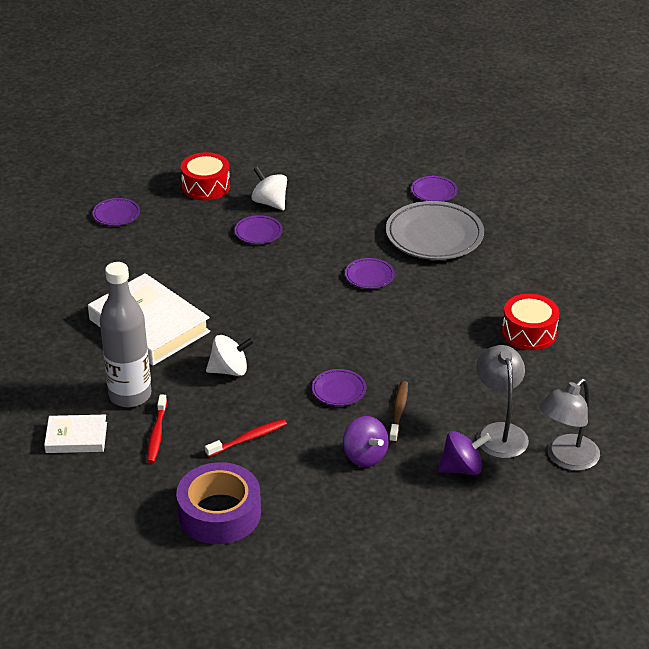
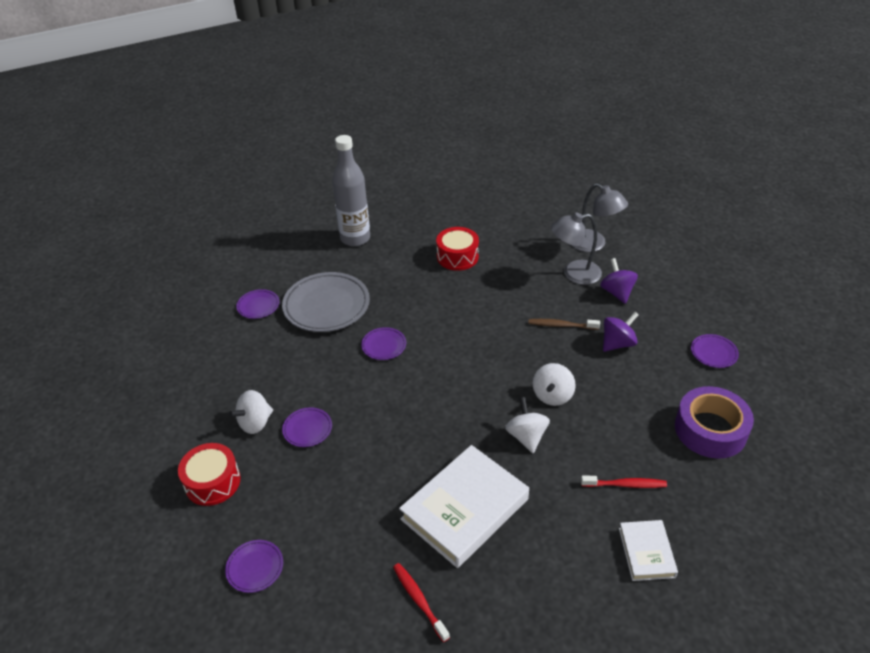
camera: 90 degrees left, 5 degrees up
(130, 395) = (575, 513): grey bottle -> grey bottle (355, 238)
(248, 439) = (615, 417): red toothbrush -> red toothbrush (419, 600)
(285, 394) = (552, 395): none -> white spinning top
(339, 390) = (542, 361): purple plate -> purple plate (713, 353)

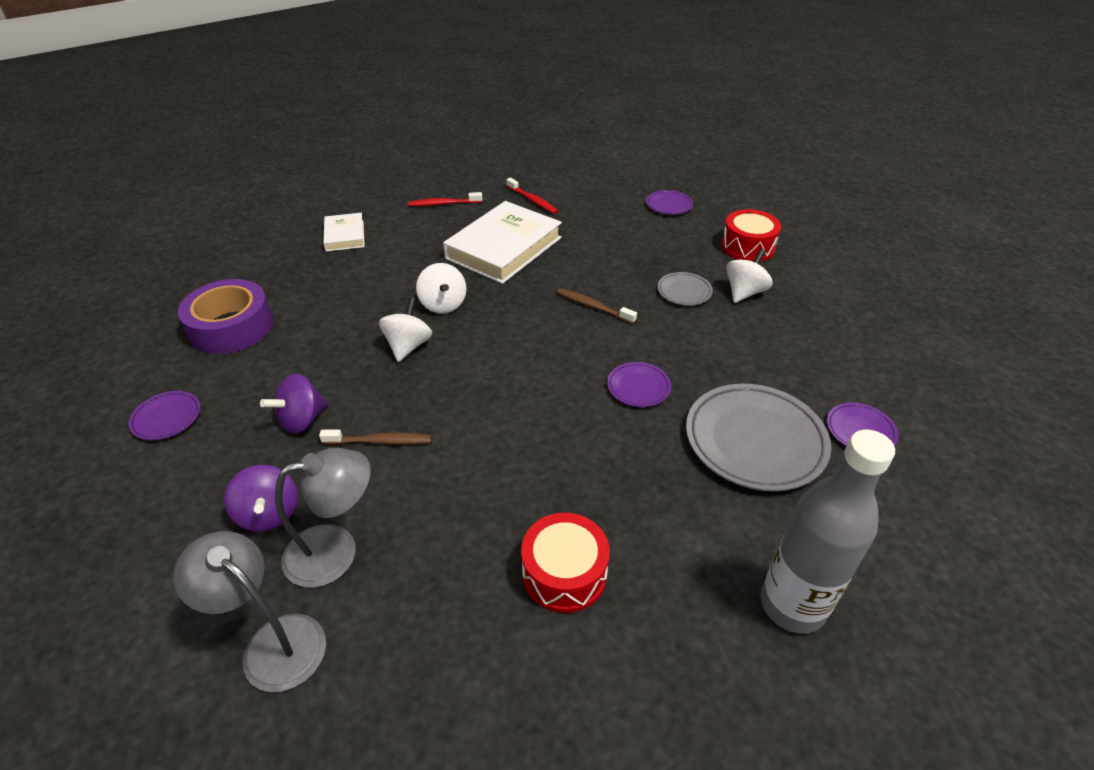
camera: 170 degrees right, 0 degrees up
(307, 429) = (684, 292): purple plate -> grey plate
(394, 420) = (593, 307): none -> brown toothbrush
(625, 484) = (347, 275): red toothbrush -> red toothbrush (443, 204)

